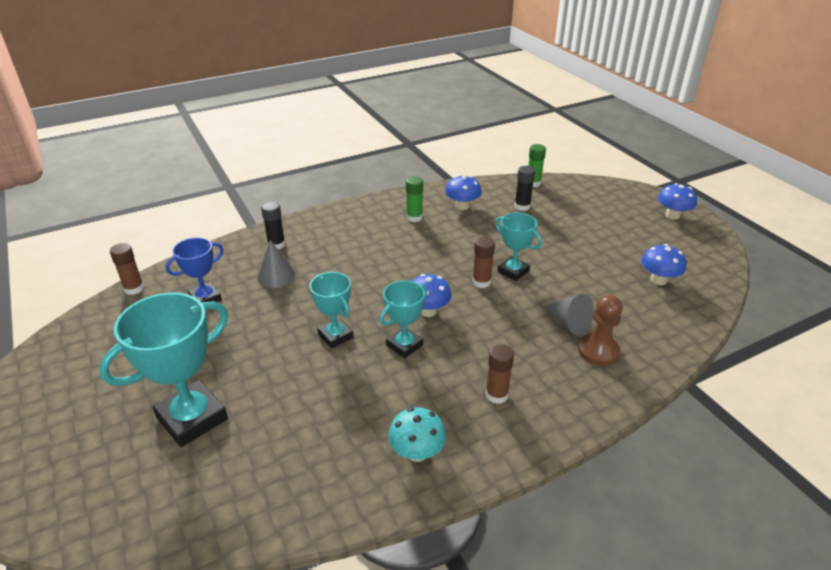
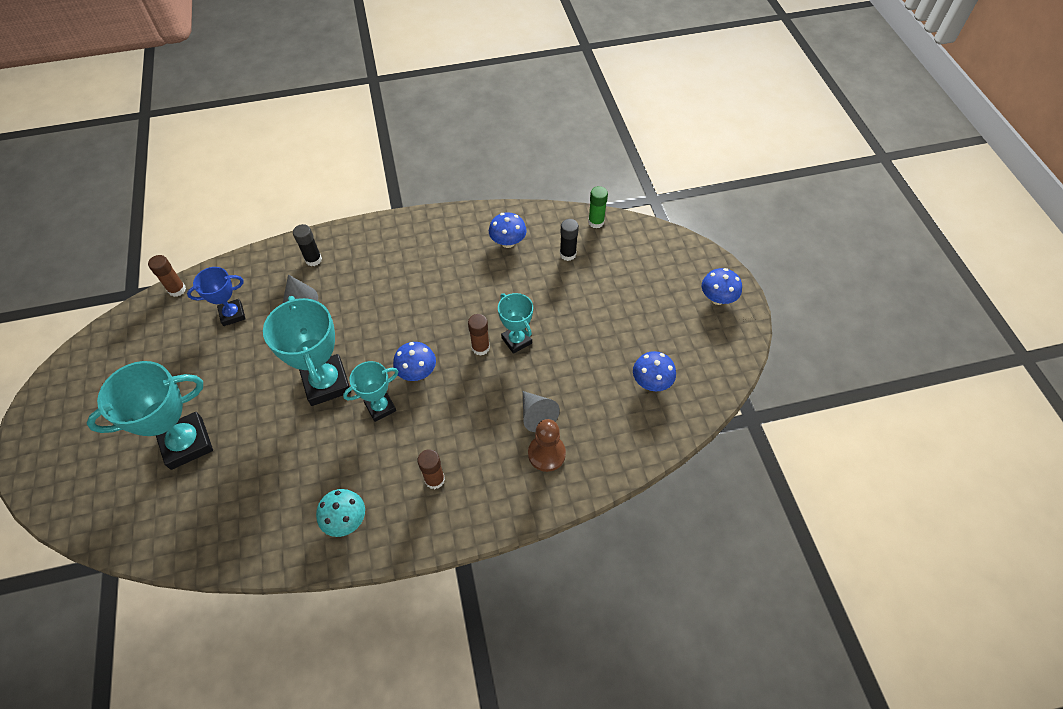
camera: 15 degrees right, 20 degrees up
(335, 336) = (326, 383): turquoise trophy -> turquoise trophy, size x1.73
(414, 217) = (454, 249): green glue stick -> none

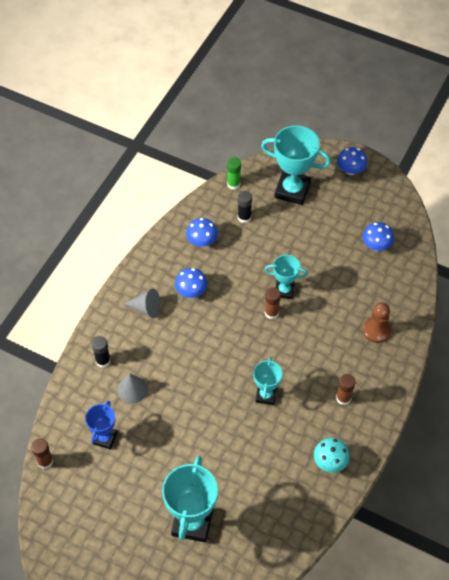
camera: 50 degrees left, 0 degrees up
(326, 383) = (219, 414): turquoise trophy -> turquoise trophy (292, 190)
(417, 372) = (258, 359): blue mushroom -> blue mushroom (191, 291)
(536, 415) = (346, 317): grey cone -> grey cone (146, 308)

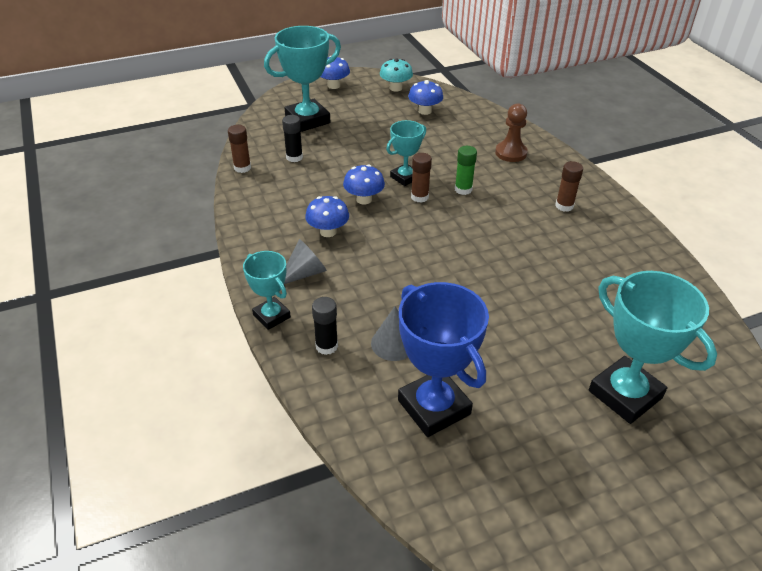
camera: 50 degrees left, 15 degrees down
(45, 461) = (408, 492): brown glue stick -> brown glue stick (242, 168)
(105, 438) = (434, 407): blue trophy -> blue trophy, size x1.73
(202, 241) = (281, 194): blue mushroom -> blue mushroom (364, 199)
(233, 184) = (250, 144): green glue stick -> green glue stick (463, 189)
(266, 395) = (510, 250): turquoise trophy -> turquoise trophy (271, 316)
(330, 462) = (630, 250): turquoise mushroom -> turquoise mushroom (395, 88)

